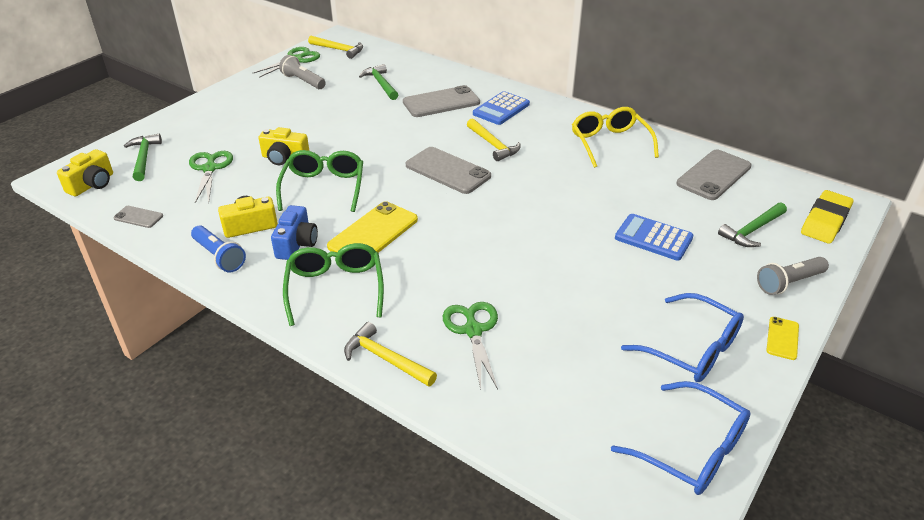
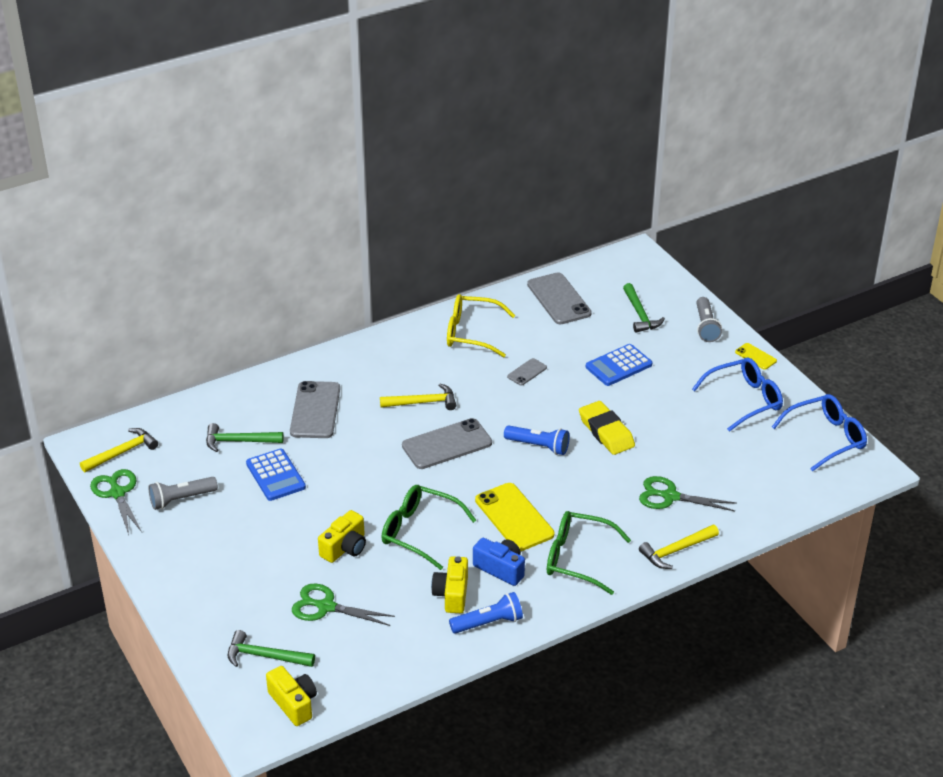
camera: 65 degrees left, 0 degrees up
(138, 217) = (384, 672): grey phone -> grey phone (527, 372)
(485, 220) = (538, 446): none -> blue flashlight
(501, 109) = (361, 375): blue calculator -> blue calculator (275, 475)
(825, 221) = (651, 276): yellow eraser -> yellow eraser (606, 432)

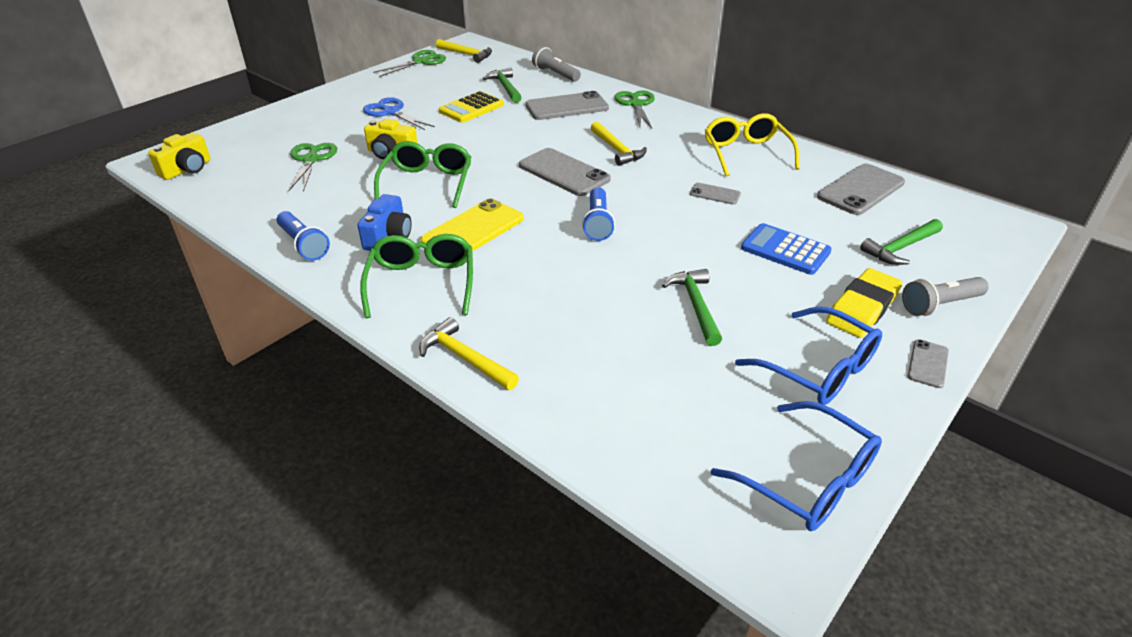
camera: 70 degrees right, 0 degrees up
(181, 499) = (424, 82): grey flashlight -> grey flashlight (555, 74)
(247, 536) = (391, 112): none -> blue scissors
(265, 656) = (246, 147): green hammer -> green hammer (696, 305)
(275, 475) = (471, 108): blue calculator -> yellow calculator
(452, 594) = (342, 216): yellow camera -> none
(606, 432) = (656, 263): yellow eraser -> yellow eraser (862, 308)
(670, 496) = (568, 335): green scissors -> green scissors (636, 104)
(755, 356) = (927, 364): yellow phone -> grey phone

